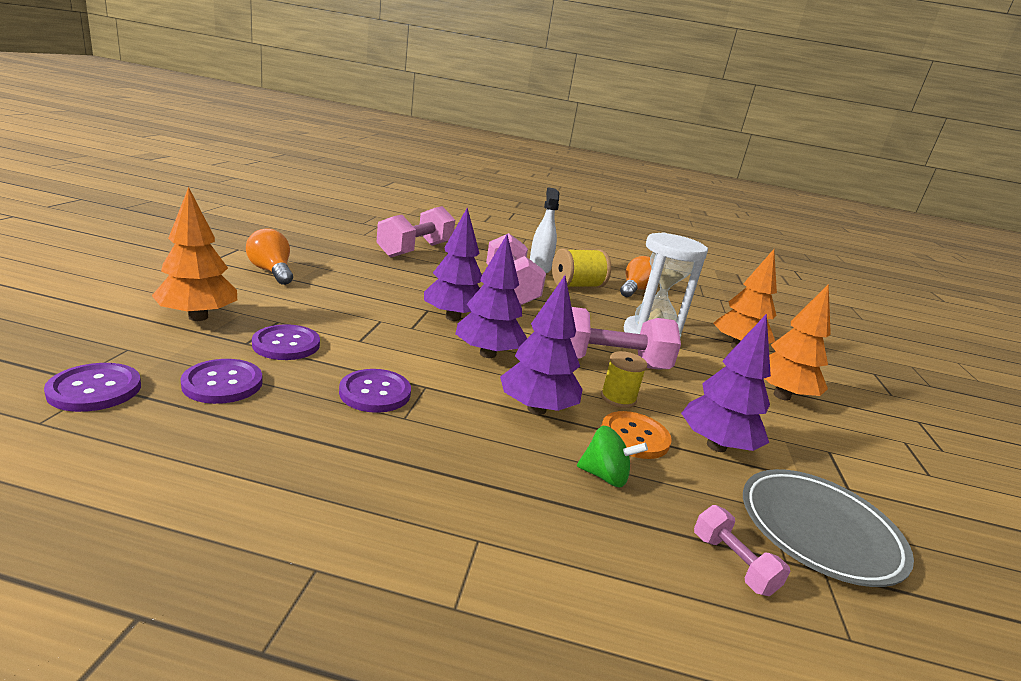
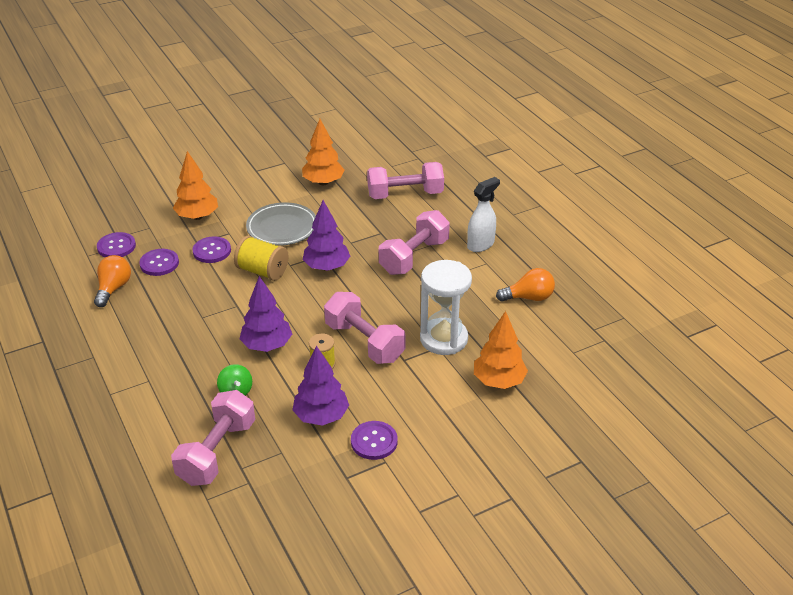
camera: 55 degrees right, 15 degrees up
(271, 272) = (276, 190): orange light bulb -> orange light bulb (113, 288)
(375, 393) = (209, 298): purple button -> purple button (374, 441)
(488, 354) = (301, 301): purple tree -> none
(577, 286) = (478, 274): yellow spool -> yellow spool (262, 271)
(634, 437) = (287, 386): orange button -> none
(732, 564) = (217, 452): pink dumbbell -> pink dumbbell, size x2.11
(781, 396) = (440, 423): orange tree -> orange tree (323, 182)
(819, 531) = (282, 474): grey plate -> grey plate (282, 228)

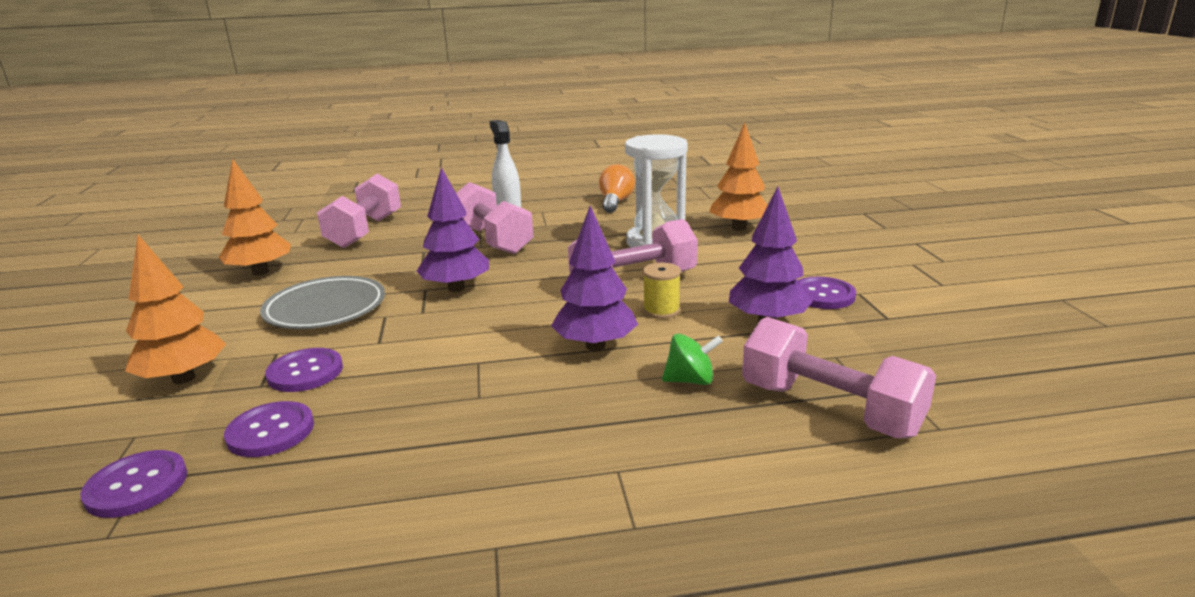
camera: 70 degrees left, 15 degrees down
(113, 288) = (284, 499): orange light bulb -> none
(262, 271) = (413, 333): yellow spool -> none

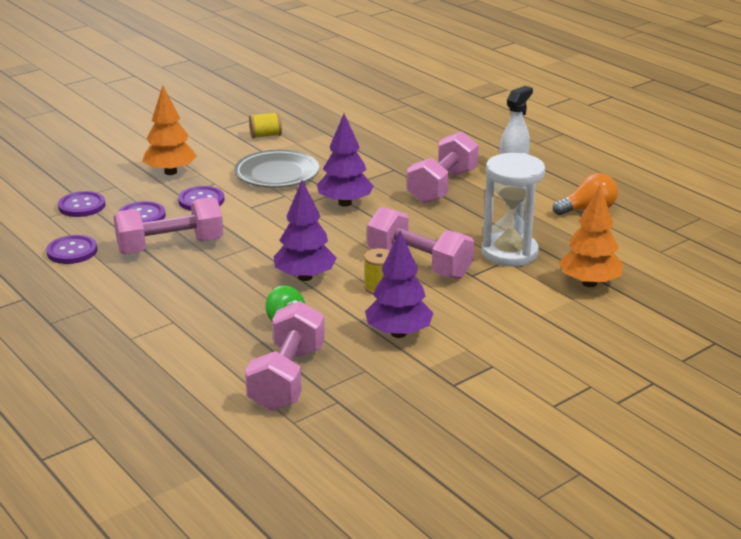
camera: 60 degrees right, 5 degrees up
(220, 295) = (266, 136): none -> yellow spool
(260, 272) = (307, 132): orange tree -> none
(365, 231) = (407, 135): pink dumbbell -> pink dumbbell (170, 246)
(822, 295) = (471, 349): purple button -> purple button (72, 251)

